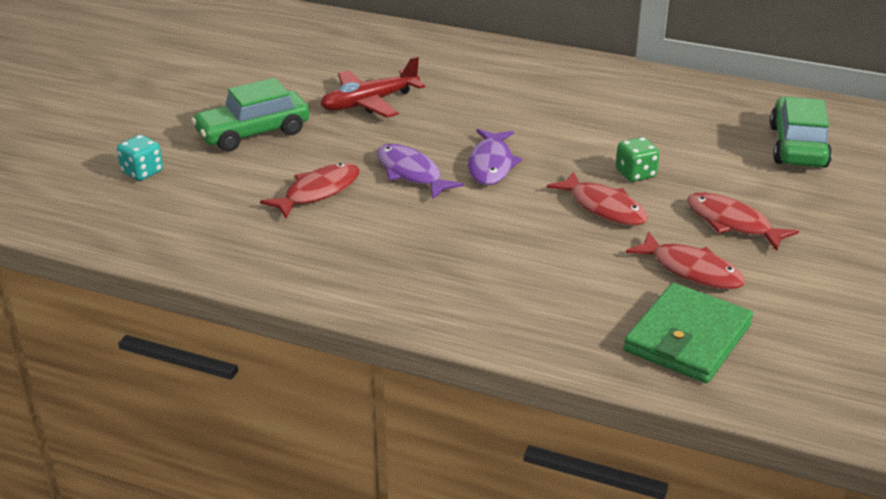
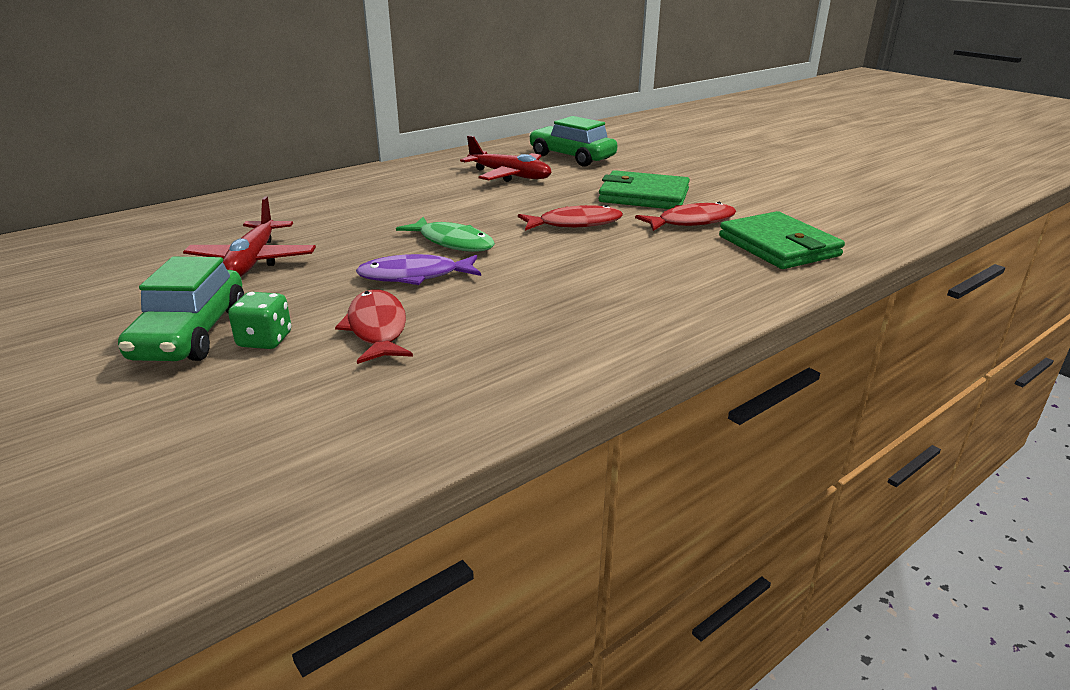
camera: 60 degrees left, 5 degrees down
(142, 172) = (136, 436): turquoise dice -> none
(491, 164) = (452, 242): purple fish -> green fish
(635, 174) = (542, 203): green dice -> green dice (265, 340)
(687, 133) = (510, 176): none -> red plane
(732, 223) = (644, 196): red fish -> green wallet

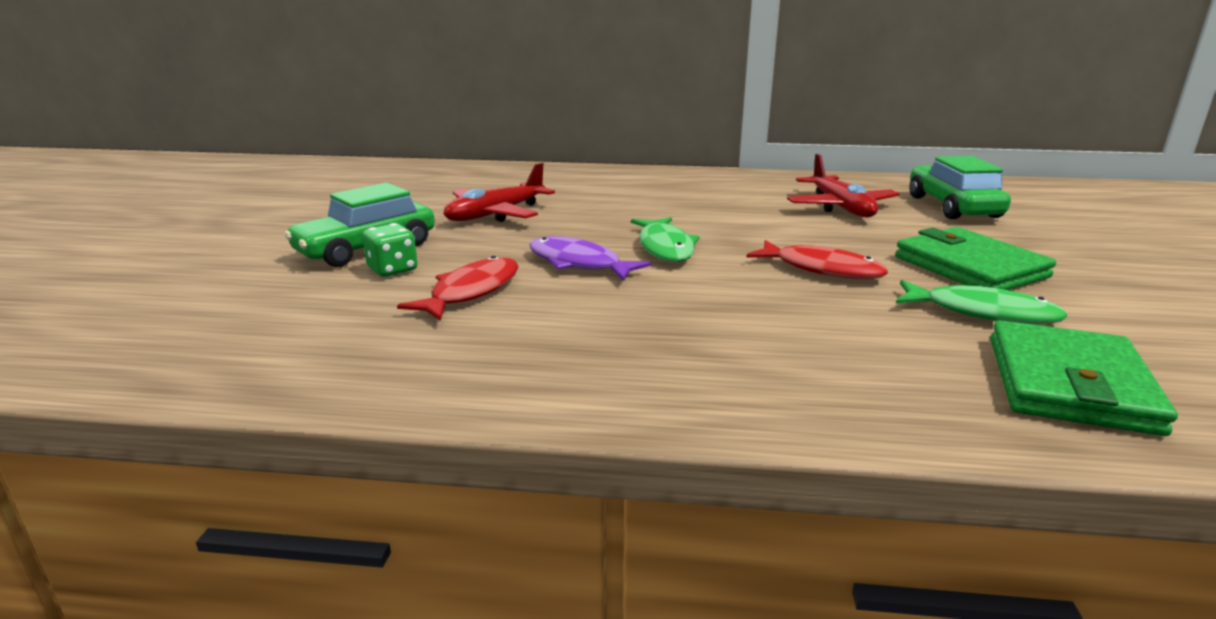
camera: 45 degrees right, 5 degrees down
(691, 222) = (982, 312): red fish -> green fish

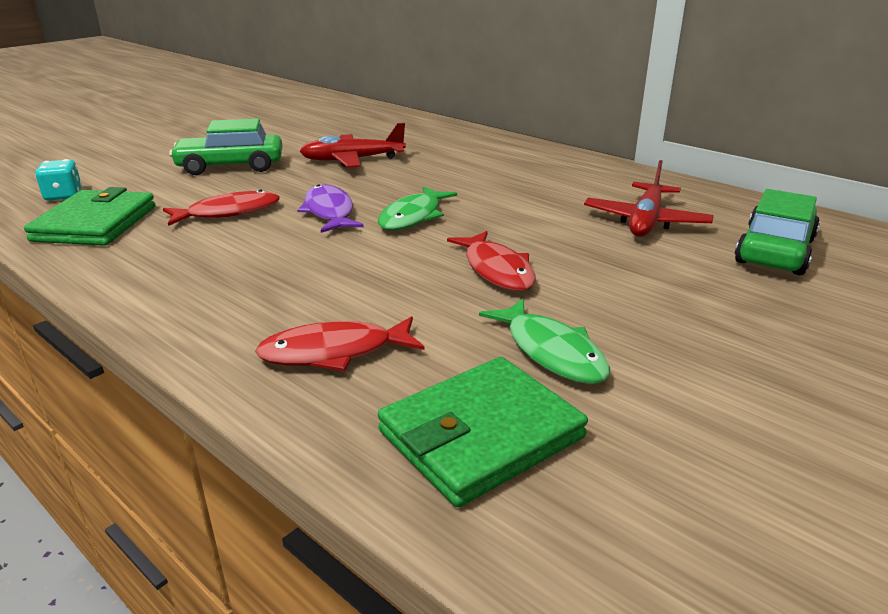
camera: 35 degrees right, 5 degrees up
(195, 332) = (64, 196): none -> turquoise dice
(392, 270) = (217, 185): green dice -> none
(850, 372) = (334, 352): none -> red fish
(970, 267) = (642, 311): green wallet -> green wallet (95, 223)

